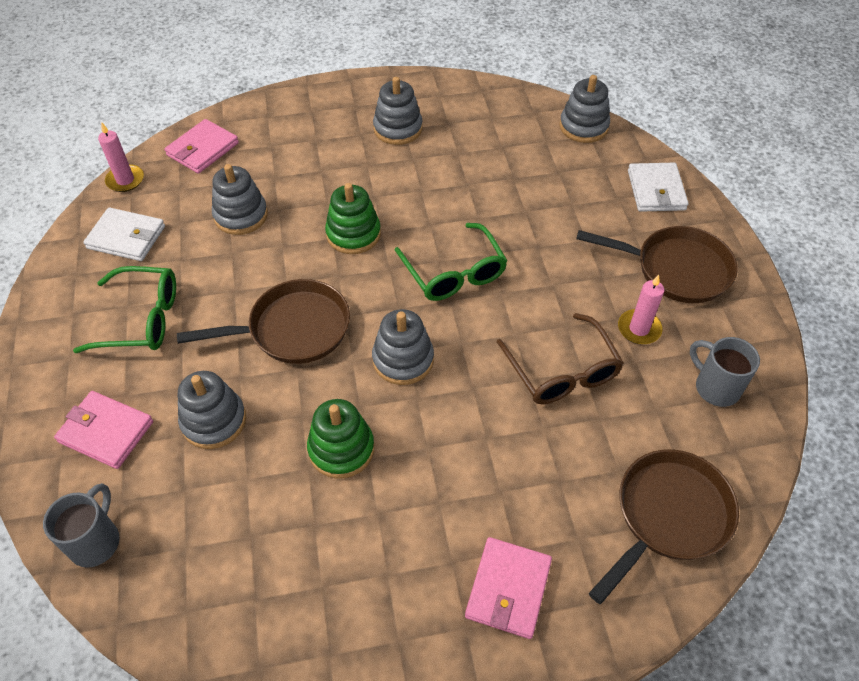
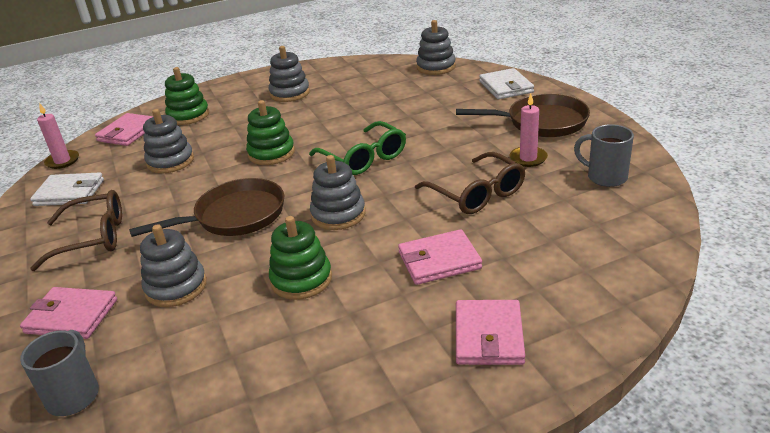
camera: 10 degrees left, 20 degrees down
(141, 319) = (93, 238): green glasses -> brown glasses
(274, 137) = (188, 115): none -> green stacking toy
(490, 465) = (439, 260): none -> pink wallet
(668, 516) = (606, 258): brown pan -> none

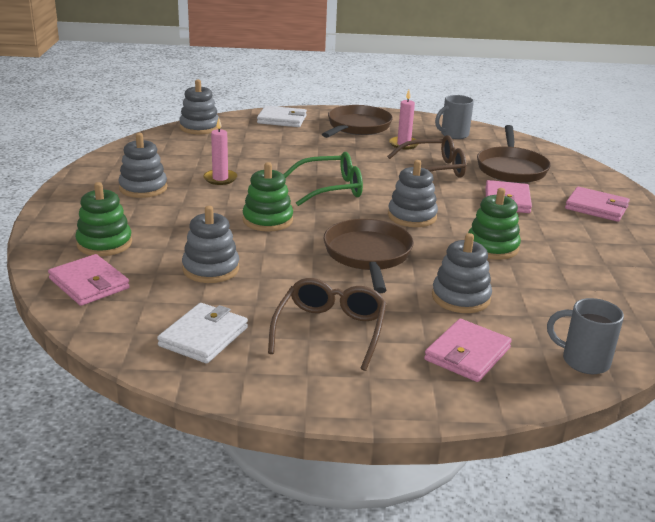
camera: 70 degrees left, 5 degrees down
(62, 161) = (103, 335): pink candle -> pink candle (220, 179)
(545, 241) = (511, 168): none -> brown pan

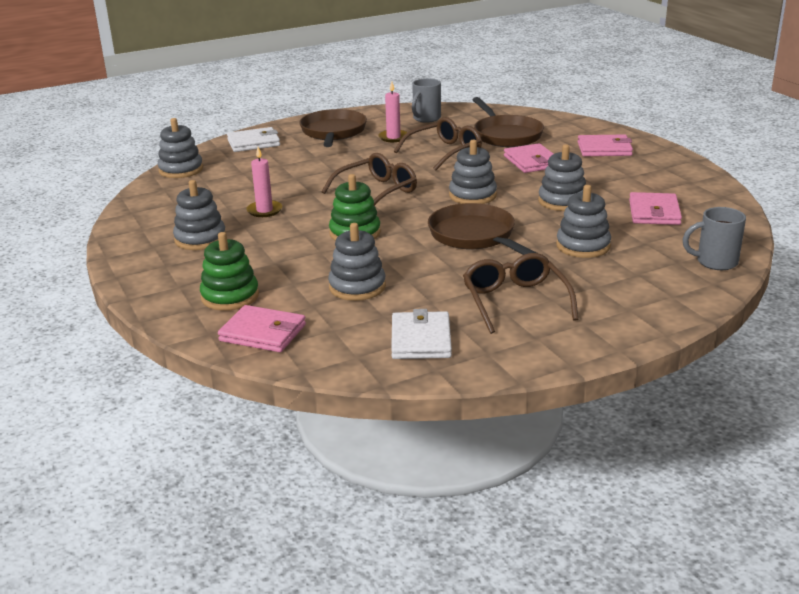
camera: 25 degrees left, 0 degrees up
(331, 189) = (377, 192): green glasses -> brown glasses
(467, 354) = (633, 284): pink wallet -> pink wallet (654, 212)
(492, 247) = (562, 201): green stacking toy -> grey stacking toy

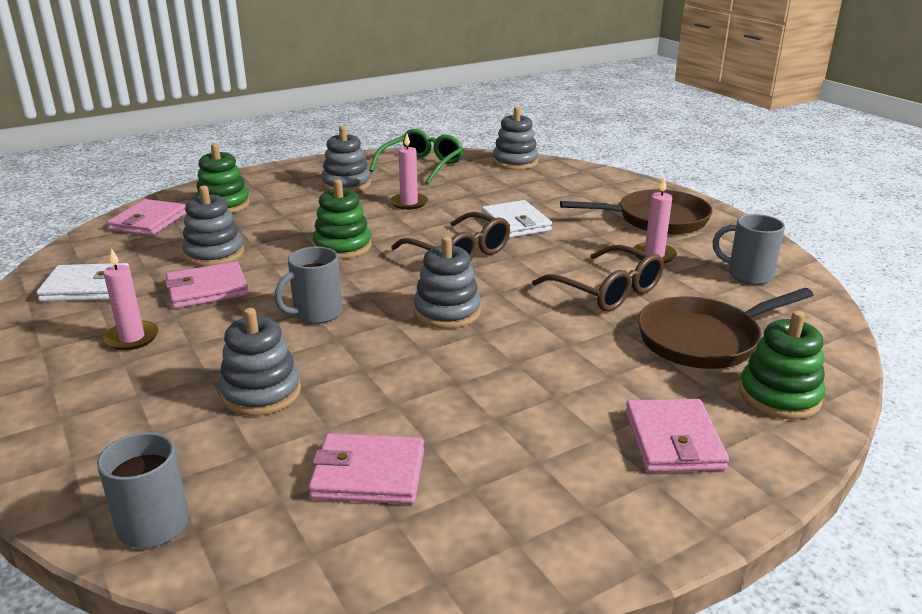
camera: 85 degrees right, 0 degrees up
(166, 207) = (422, 166): none -> green glasses
(253, 143) = (603, 184): white wallet -> white wallet (515, 223)
(475, 236) = (316, 314): brown pan -> grey mug
(515, 301) = (132, 338): brown glasses -> pink candle
(532, 162) = (586, 361): pink wallet -> pink wallet (207, 289)
(561, 126) = (779, 396): none -> green stacking toy
(562, 201) = (423, 382): grey stacking toy -> none

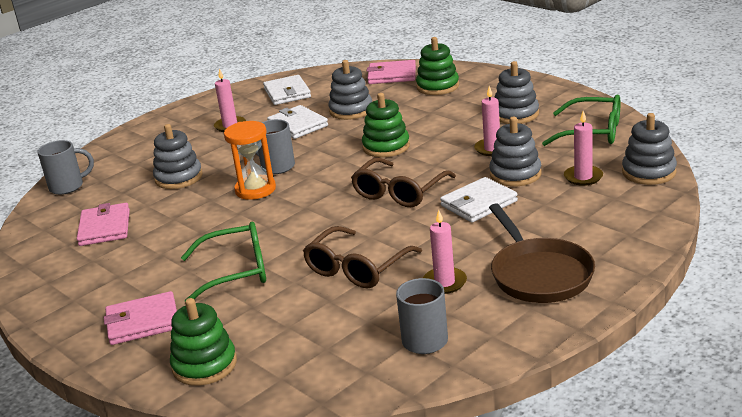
camera: 80 degrees right, 0 degrees up
(207, 289) = (298, 125): pink wallet -> white wallet
(368, 333) = (255, 190): none -> orange hourglass
(447, 312) = (295, 209): grey stacking toy -> grey stacking toy (515, 174)
(502, 181) = (583, 177): none -> pink candle
(576, 362) = (236, 271): none -> green glasses
(704, 339) = (285, 324): brown pan -> none

